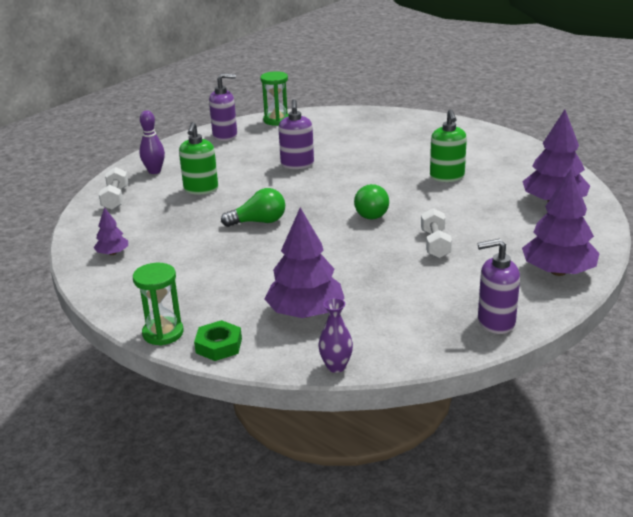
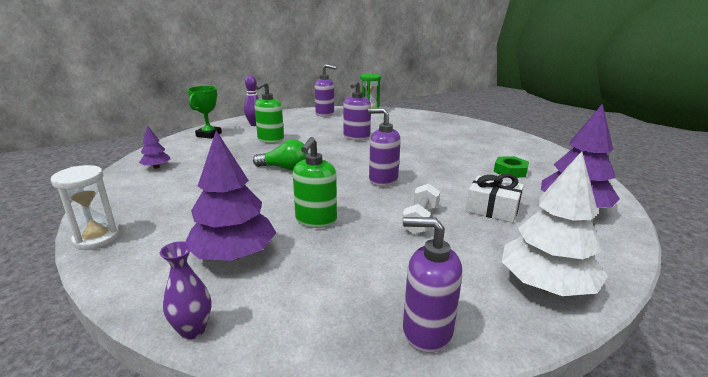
camera: 20 degrees right, 5 degrees down
(115, 198) = (209, 135): white dumbbell -> green trophy
(163, 333) = (97, 238): green hourglass -> white hourglass
(218, 346) = (120, 265): green nut -> green nut (510, 171)
(371, 212) = (383, 180): green light bulb -> purple soap dispenser
(447, 177) = (473, 167): green soap dispenser -> green soap dispenser (316, 220)
(489, 219) = (492, 209): none -> white gift
(558, 271) = (546, 285): purple tree -> white tree

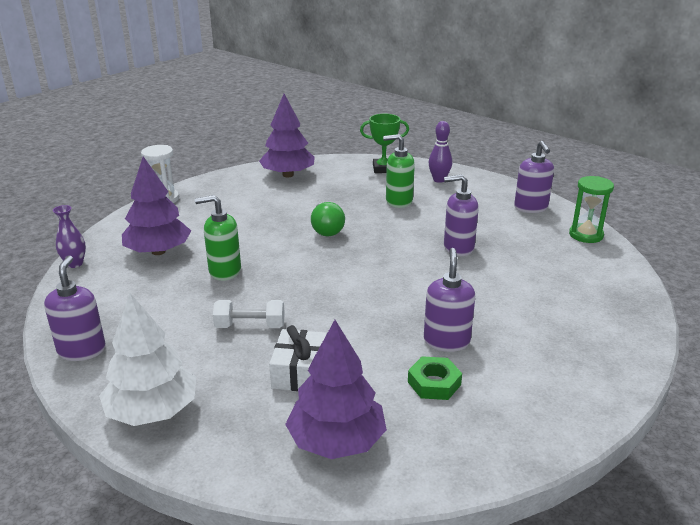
camera: 70 degrees right, 5 degrees up
(156, 167) = (288, 175): purple tree -> purple tree, size x2.02
(383, 180) = (334, 289): purple soap dispenser -> purple soap dispenser (446, 341)

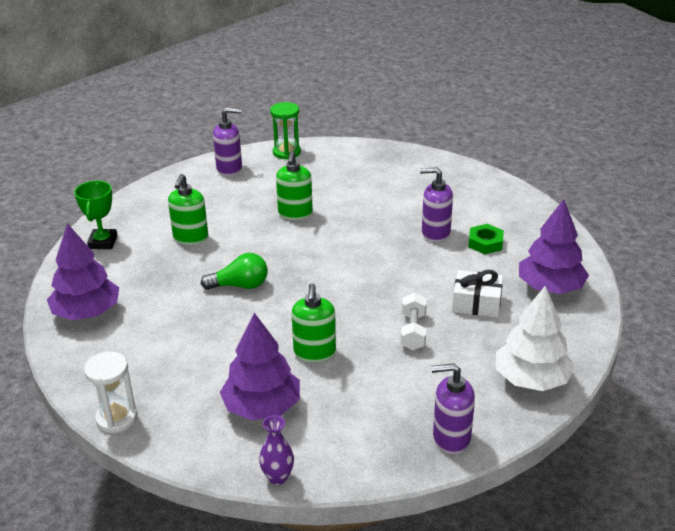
camera: 85 degrees left, 5 degrees up
(439, 180) = (148, 210): purple bowling pin -> none
(458, 248) = (295, 213): purple soap dispenser -> green soap dispenser

